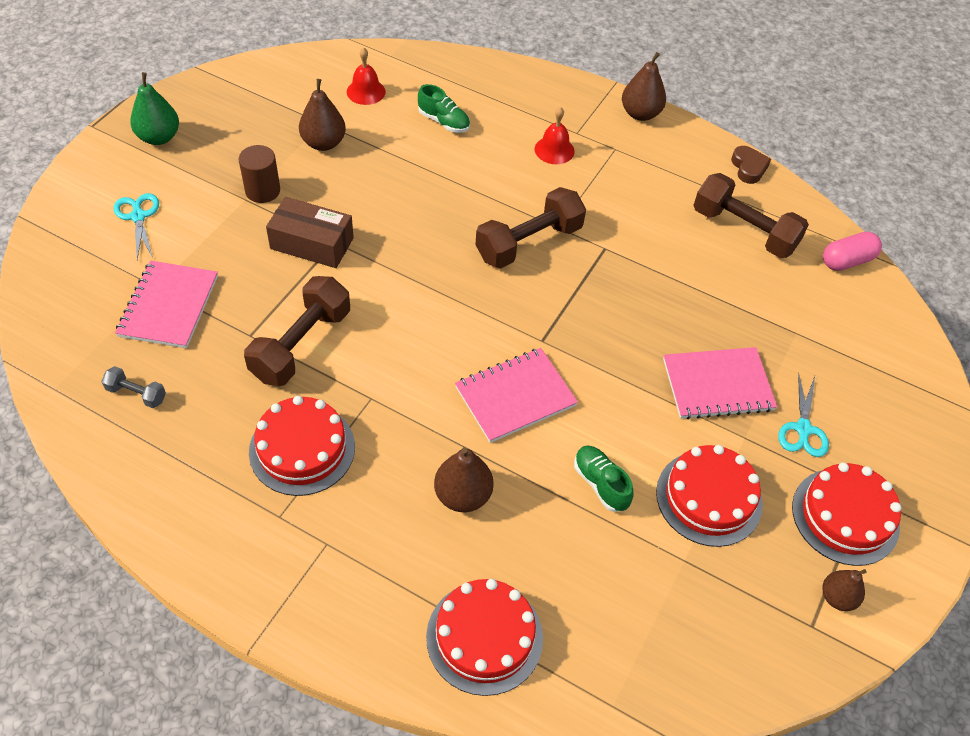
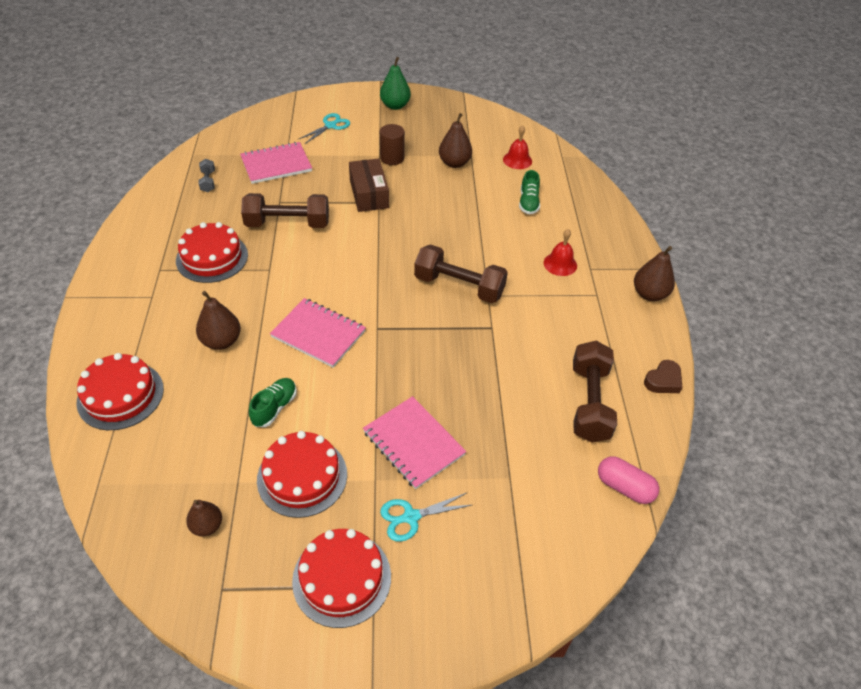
camera: 60 degrees right, 5 degrees down
(837, 597) = (258, 599): brown pear -> brown pear (207, 526)

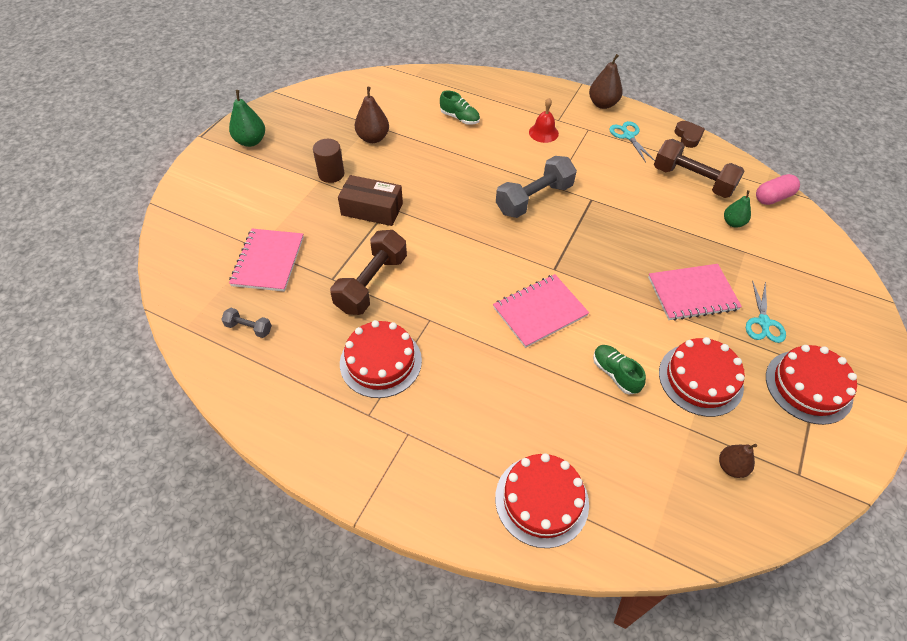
camera: 60 degrees left, 5 degrees up
(221, 341) = (509, 389): brown pear -> none
(331, 125) = (240, 197): turquoise scissors -> turquoise scissors (628, 136)
(459, 286) = (534, 199): brown dumbbell -> grey dumbbell
(517, 160) = (400, 101): red bell -> none
(548, 456) = (733, 223): none -> green pear

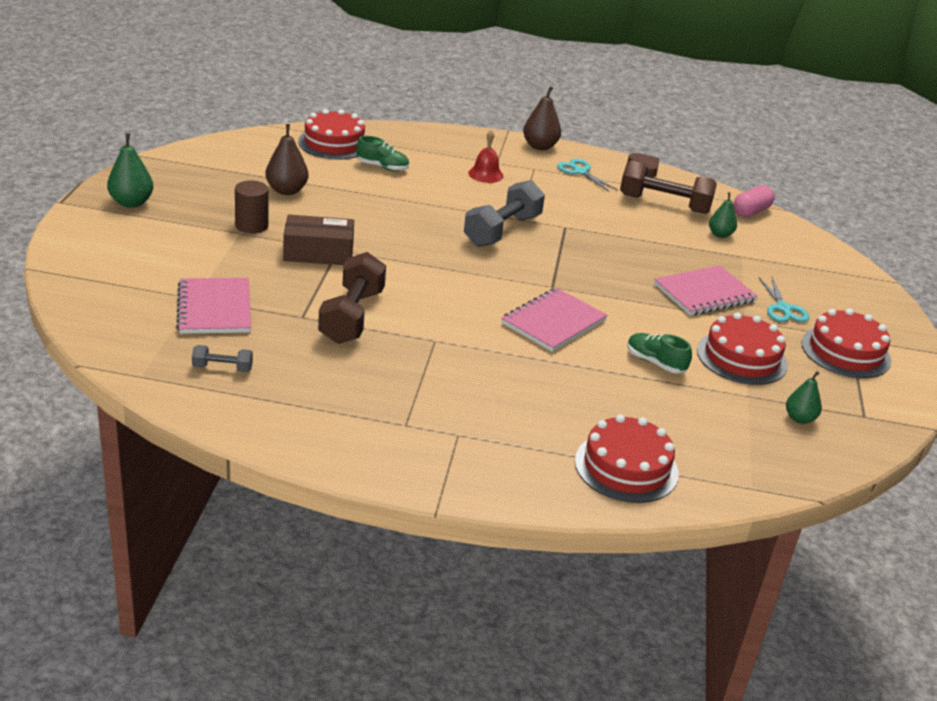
camera: 20 degrees left, 20 degrees down
(380, 361) = (397, 380): red cake -> red cake (334, 143)
(731, 467) = (799, 418): brown pear -> green pear

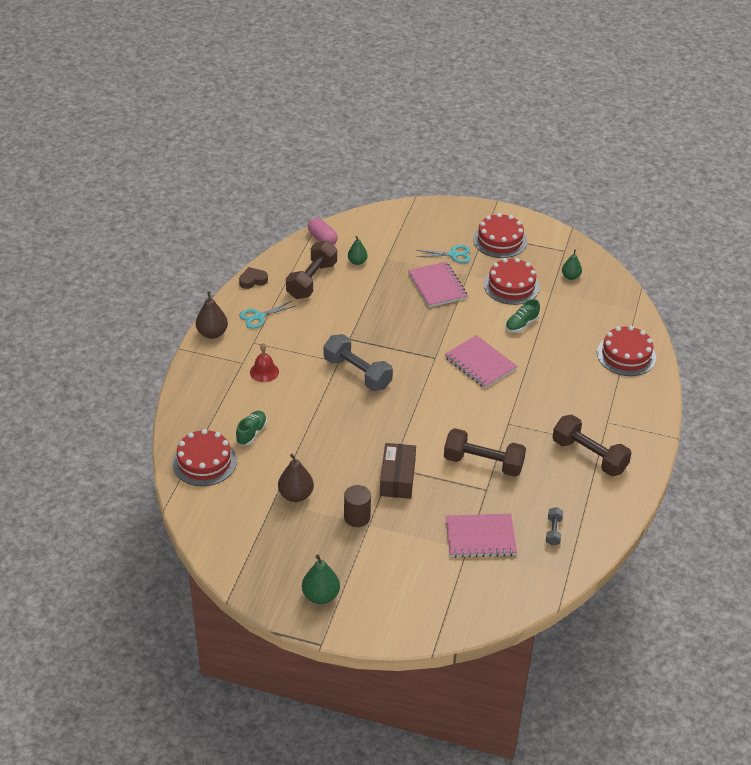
camera: 80 degrees left, 10 degrees up
(378, 411) = (589, 456): none -> brown dumbbell

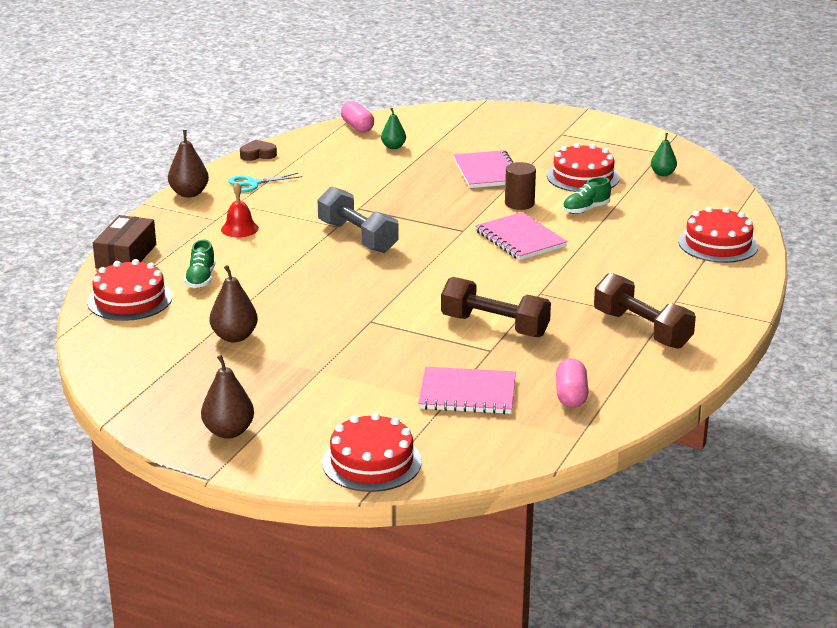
camera: 10 degrees right, 15 degrees down
(251, 433) = (201, 279): green shoe -> green shoe turned 150 degrees clockwise
(312, 280) = (331, 158): brown dumbbell -> none
(321, 596) = (228, 431): green pear -> brown pear
(357, 517) = (307, 362): brown cylinder -> brown cylinder (519, 203)
(397, 478) = (374, 331): brown box -> brown box (126, 256)
(453, 254) = (517, 148): turquoise scissors -> none
(500, 240) = (580, 140): red cake -> red cake (371, 462)
(553, 531) = (571, 396): grey dumbbell -> pink capsule

